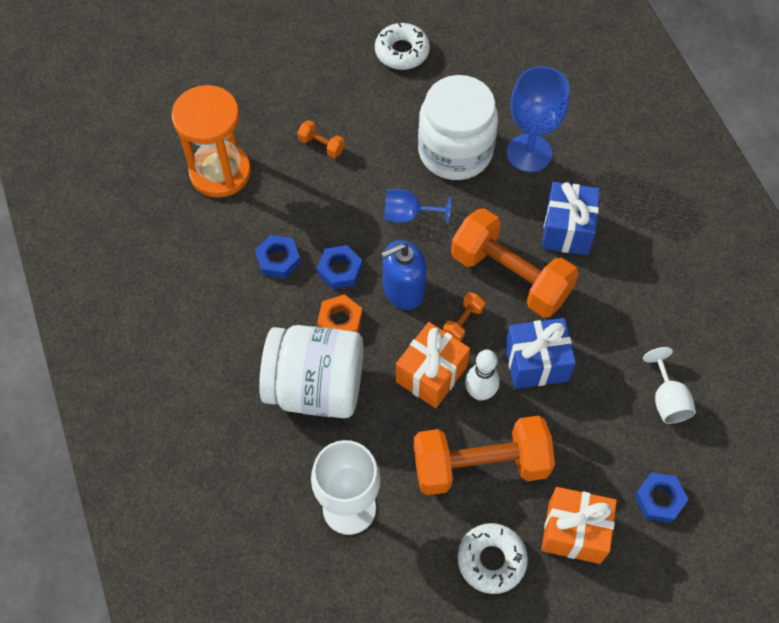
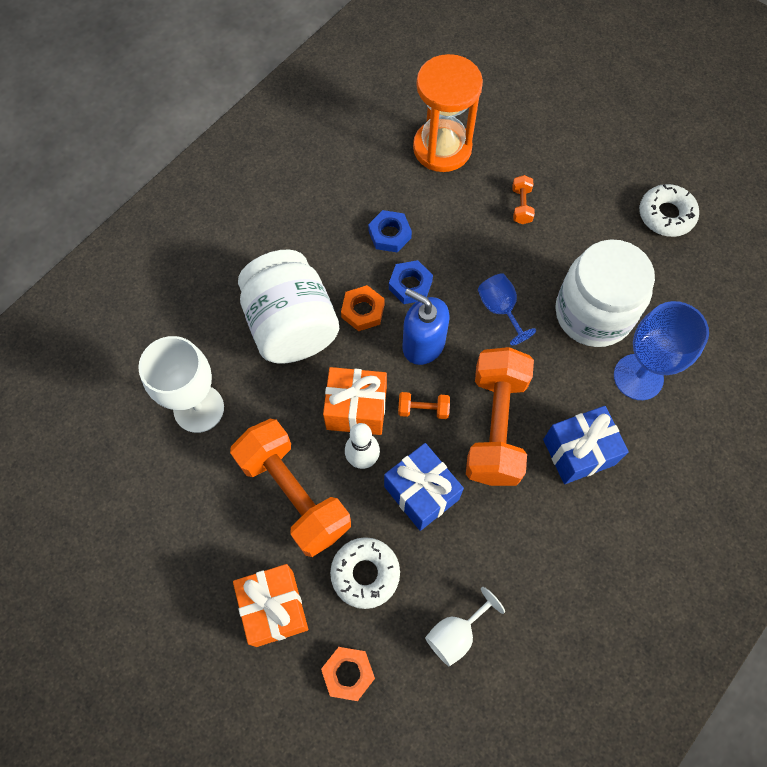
camera: 60 degrees right, 5 degrees up
(491, 560) = (211, 548): white donut -> white donut (365, 574)
(659, 499) = (348, 673): blue nut -> orange nut

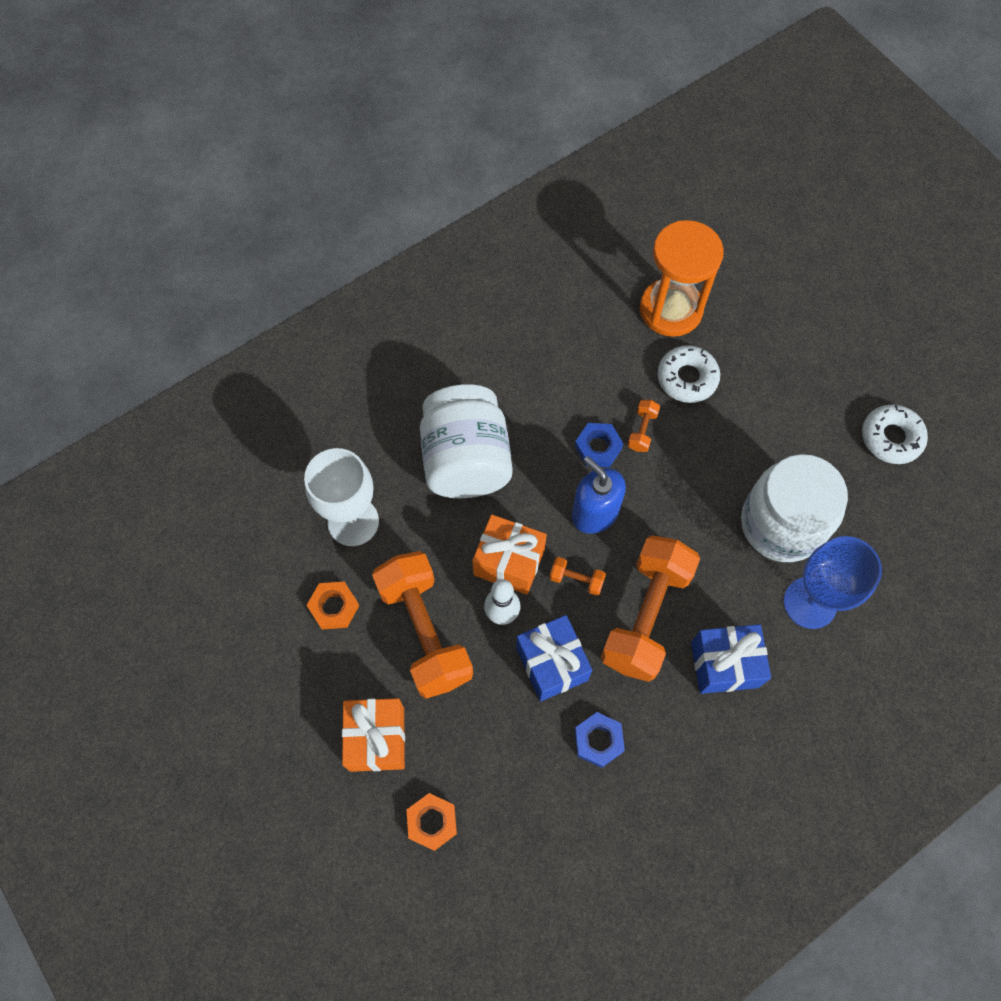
camera: 15 degrees right, 0 degrees up
(363, 311) = (542, 462): orange nut -> orange nut (334, 607)
(365, 574) = (474, 729): white donut -> white donut (687, 378)
(389, 234) = (591, 389): blue nut -> blue nut (598, 740)
(456, 634) = (548, 813): white goblet -> none
(500, 309) = (684, 495): blue goblet -> none
(521, 206) = (737, 391): orange dumbbell -> orange dumbbell (642, 430)

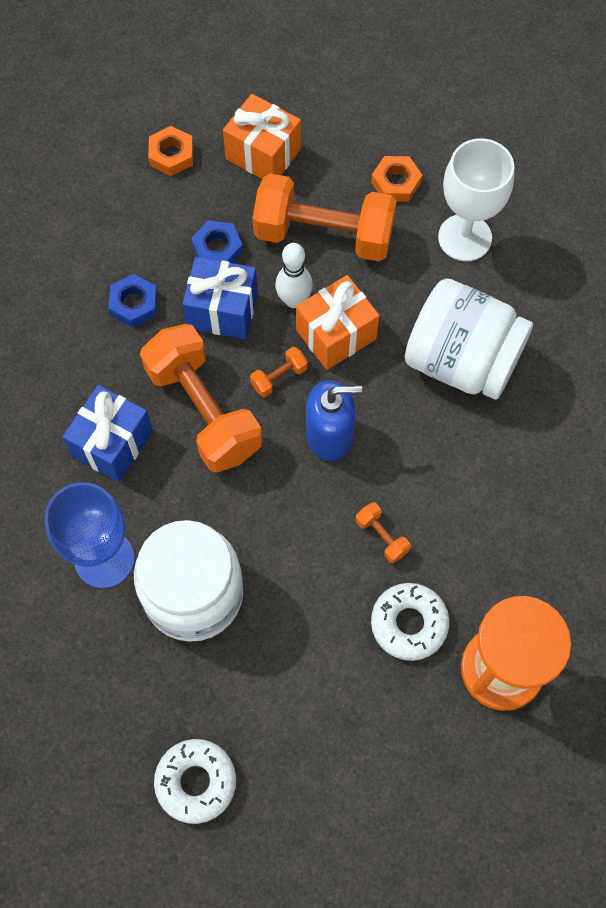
camera: 125 degrees right, 0 degrees up
(598, 447) = (393, 483): blue nut -> blue nut (217, 248)

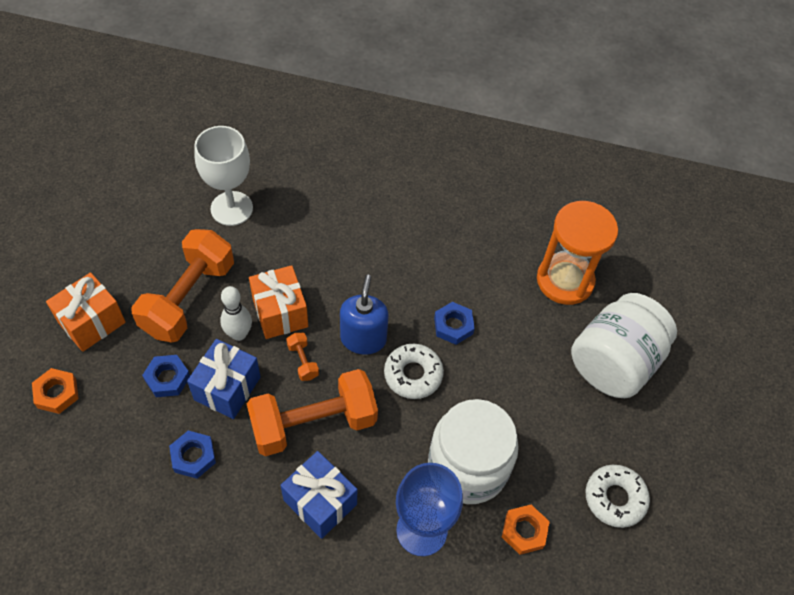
camera: 80 degrees left, 10 degrees down
(381, 536) = (453, 326): orange dumbbell -> blue nut
(396, 182) = (164, 238): orange nut -> orange nut (524, 531)
(409, 624) = (522, 326): white donut -> white donut (413, 374)
(461, 361) = (331, 239): white jar -> white jar (614, 362)

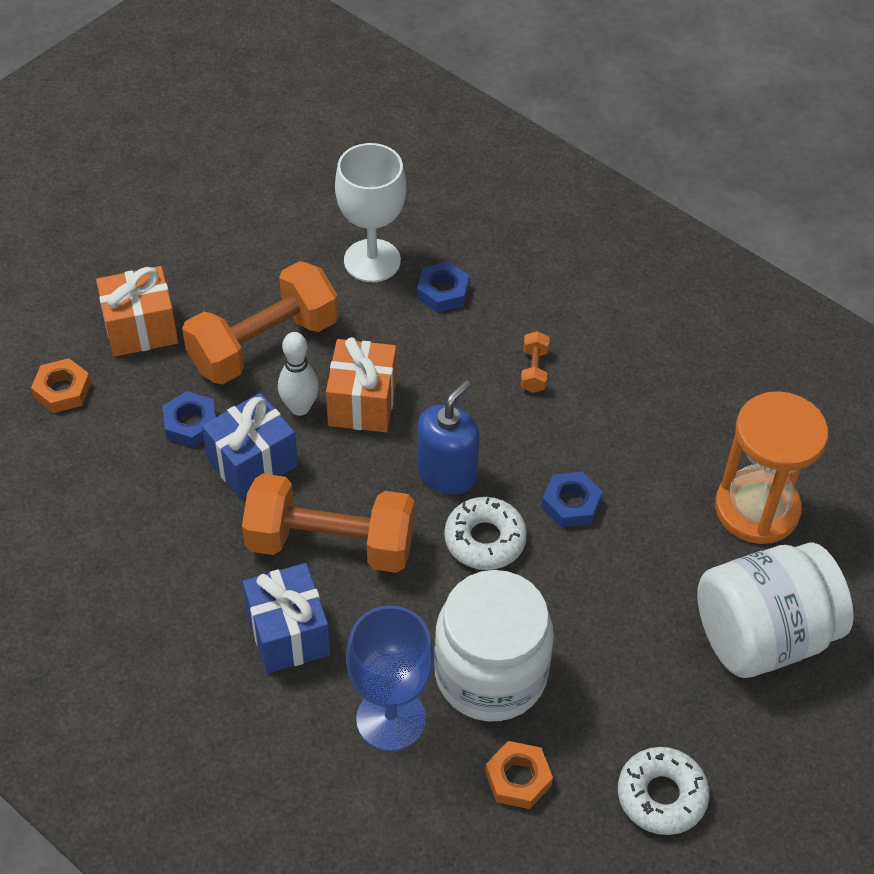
camera: 30 degrees right, 5 degrees down
(193, 456) = (173, 520): blue nut -> blue nut (443, 292)
(303, 361) = (358, 469): orange dumbbell -> orange dumbbell (534, 370)

